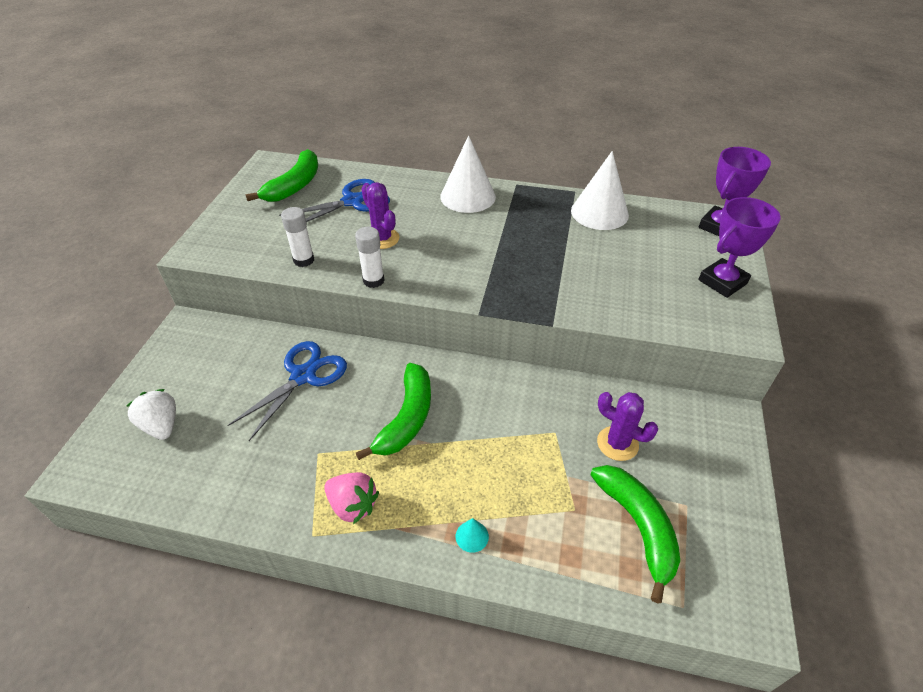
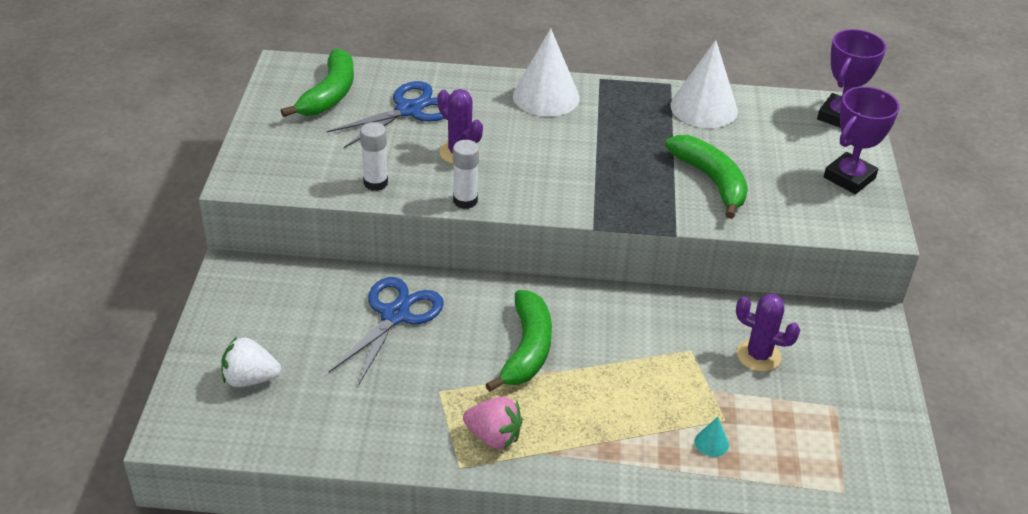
camera: 10 degrees left, 5 degrees down
(161, 425) = (250, 379): white strawberry -> white strawberry turned 45 degrees counterclockwise
(472, 536) = (625, 452): turquoise cone -> turquoise cone (711, 443)
(638, 527) = (791, 430): green banana -> green banana (711, 181)

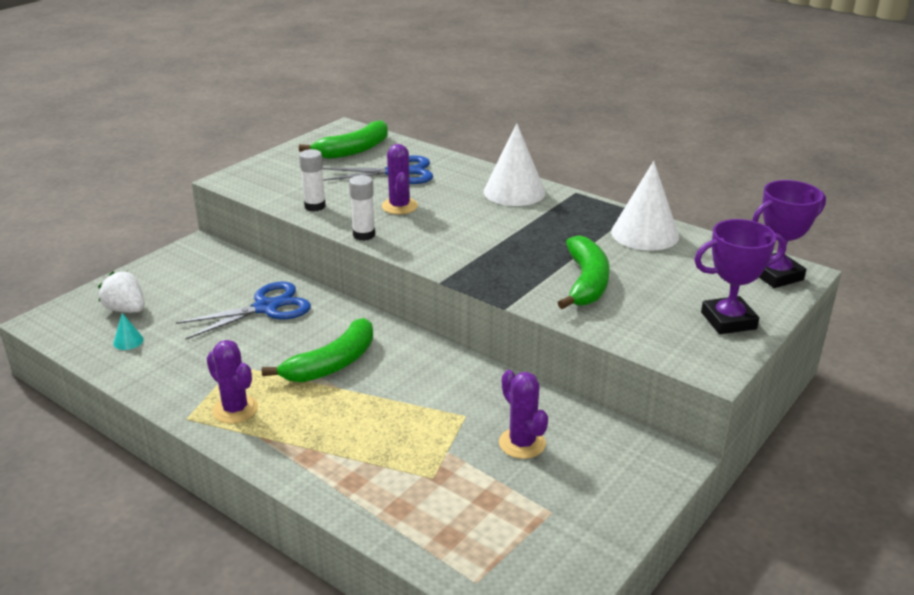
camera: 35 degrees right, 10 degrees down
(493, 436) = (235, 409): pink strawberry -> purple cactus
(711, 443) = (400, 489): turquoise cone -> turquoise cone (128, 341)

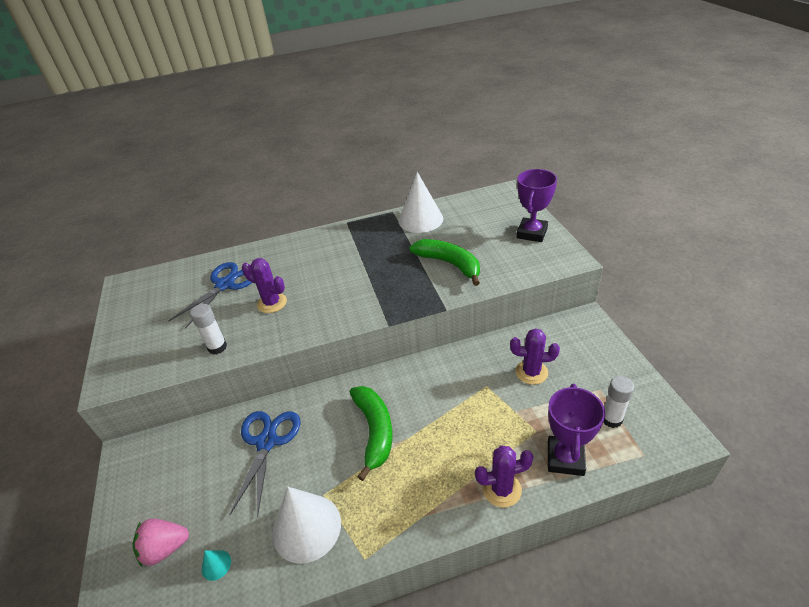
camera: 50 degrees left, 10 degrees up
(126, 309) = (165, 548): white strawberry -> pink strawberry
(235, 409) = (380, 518): purple cactus -> purple cactus (501, 489)
(353, 150) = (163, 293): green banana -> none
(364, 235) = (289, 337): white glue stick -> white glue stick (611, 419)
(514, 192) = (316, 245): white cone -> white cone (306, 527)
(776, 275) = (504, 198): purple trophy -> purple trophy (565, 458)

